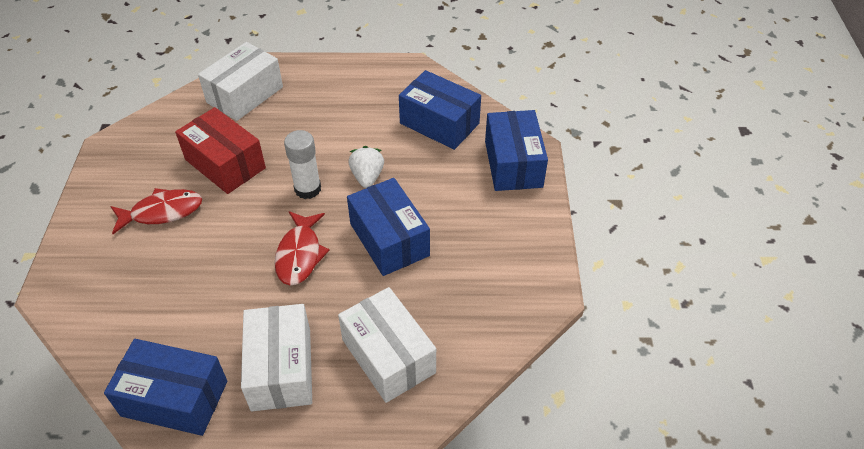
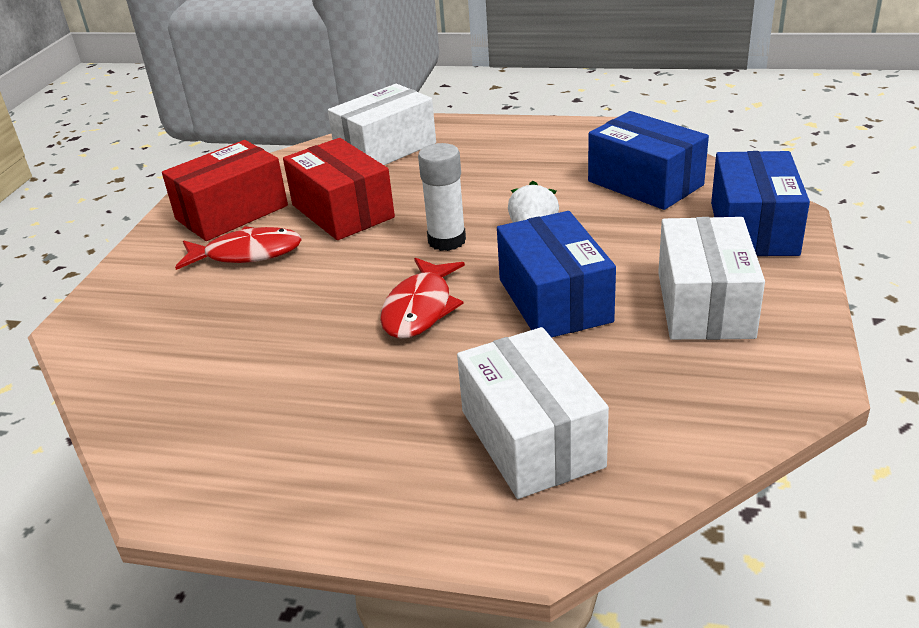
camera: 15 degrees right, 15 degrees down
(139, 170) = (232, 212): none -> red box
(175, 398) = (196, 459): blue box -> none
(281, 369) = (361, 438): white box -> white box (704, 304)

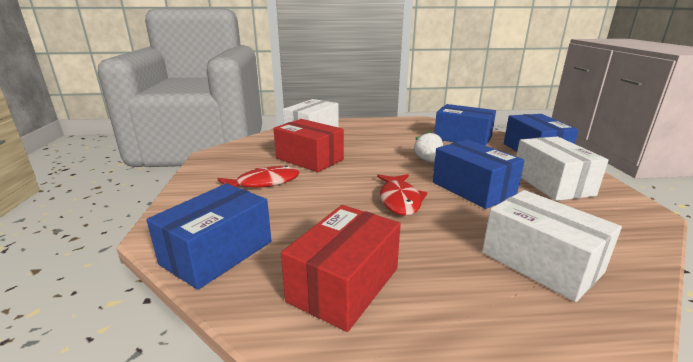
camera: 20 degrees left, 10 degrees down
(131, 362) = (217, 253): none -> blue box
(232, 212) = (238, 164): red box -> red box (344, 284)
(447, 241) = (384, 167): white glue stick -> none

